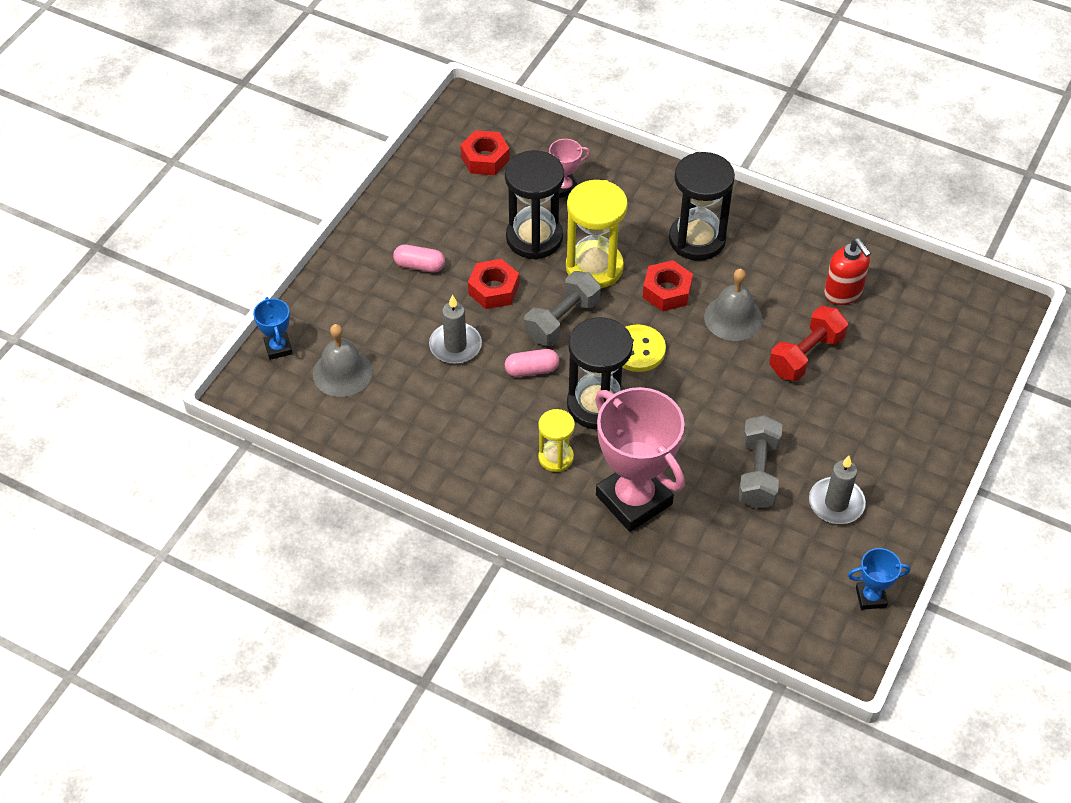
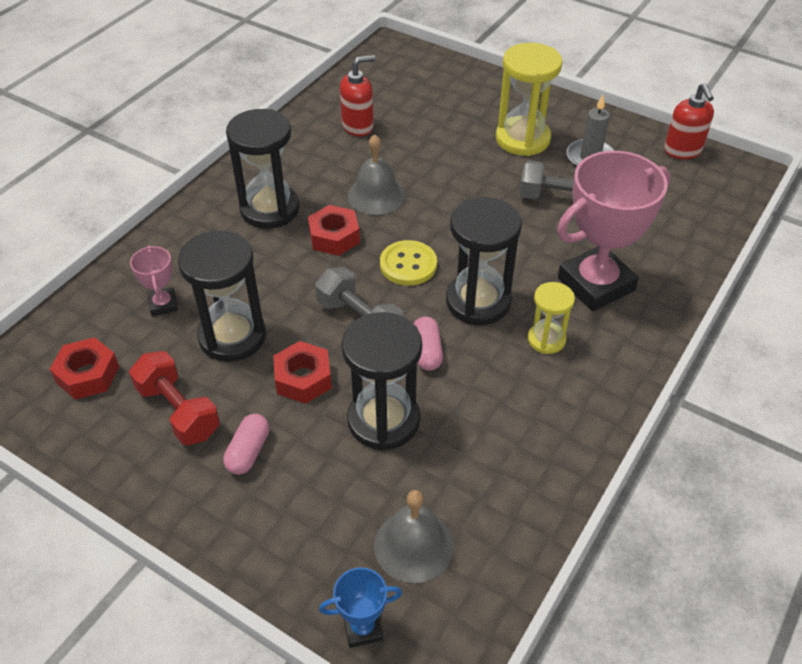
camera: 85 degrees left, 5 degrees down
(455, 345) = (383, 420): grey candle -> black hourglass
(594, 267) = (289, 289): yellow hourglass -> yellow hourglass (522, 139)
(806, 355) = (427, 156): red dumbbell -> red dumbbell (178, 411)
(871, 597) = (682, 151): blue trophy -> red soap dispenser

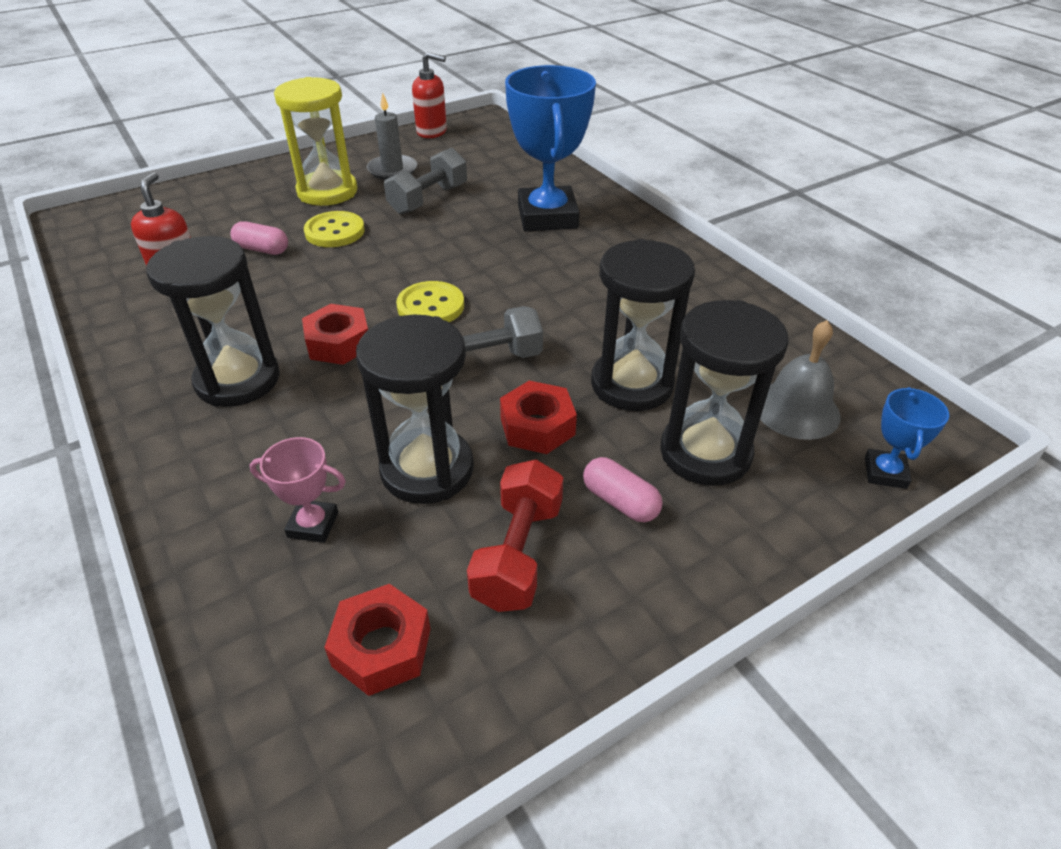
camera: 65 degrees left, 5 degrees down
(178, 411) = (518, 553): red dumbbell -> red dumbbell turned 60 degrees counterclockwise
(376, 195) = (305, 296): grey bell -> none
(426, 351) = (559, 330): pink capsule -> pink capsule (262, 249)
(469, 170) = (335, 232): none -> yellow button
(478, 301) = (517, 281): black hourglass -> black hourglass (705, 453)
(546, 339) = (593, 260): yellow hourglass -> none
(596, 284) = (547, 217): pink trophy -> blue trophy

